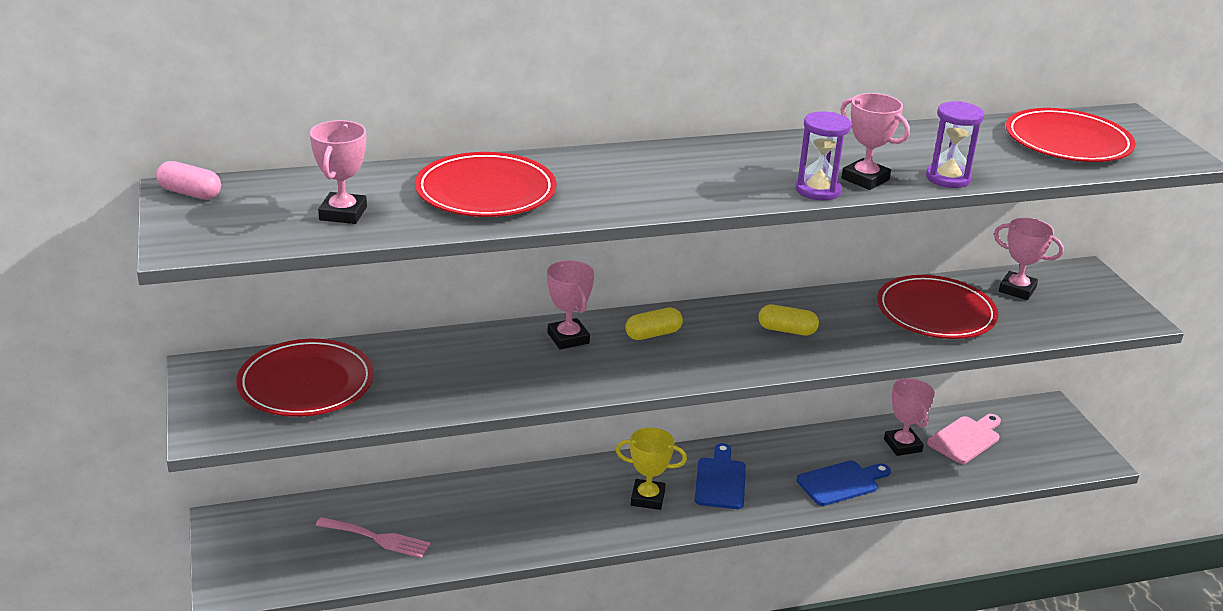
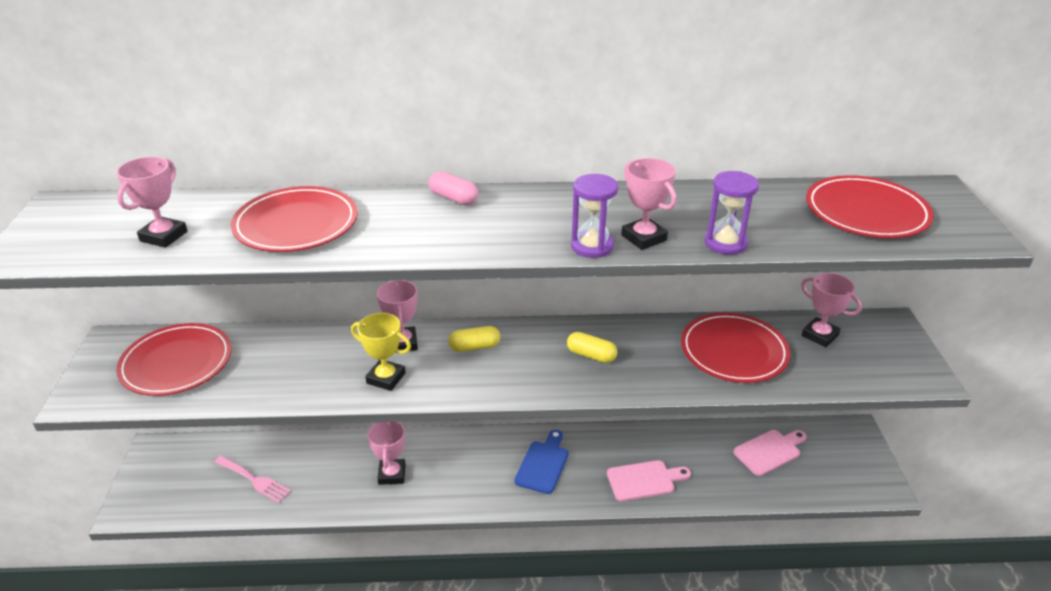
camera: 15 degrees right, 5 degrees up
(190, 193) = (62, 207): pink capsule -> pink capsule (453, 198)
(647, 498) = (477, 473): yellow trophy -> yellow trophy (386, 378)
(841, 482) = (644, 480): blue cutting board -> pink cutting board
(902, 445) = (711, 451): pink trophy -> pink trophy (392, 474)

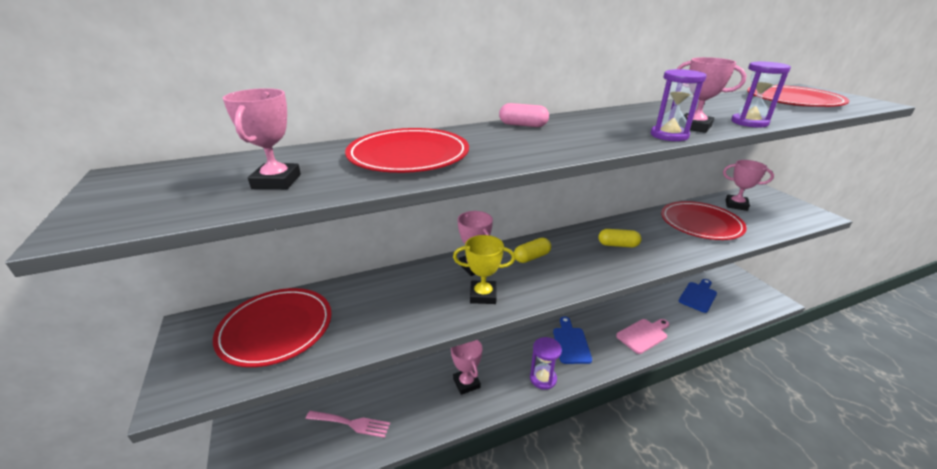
camera: 20 degrees left, 5 degrees down
(479, 494) = (543, 378): none -> purple hourglass
(769, 451) = (698, 296): pink cutting board -> blue cutting board

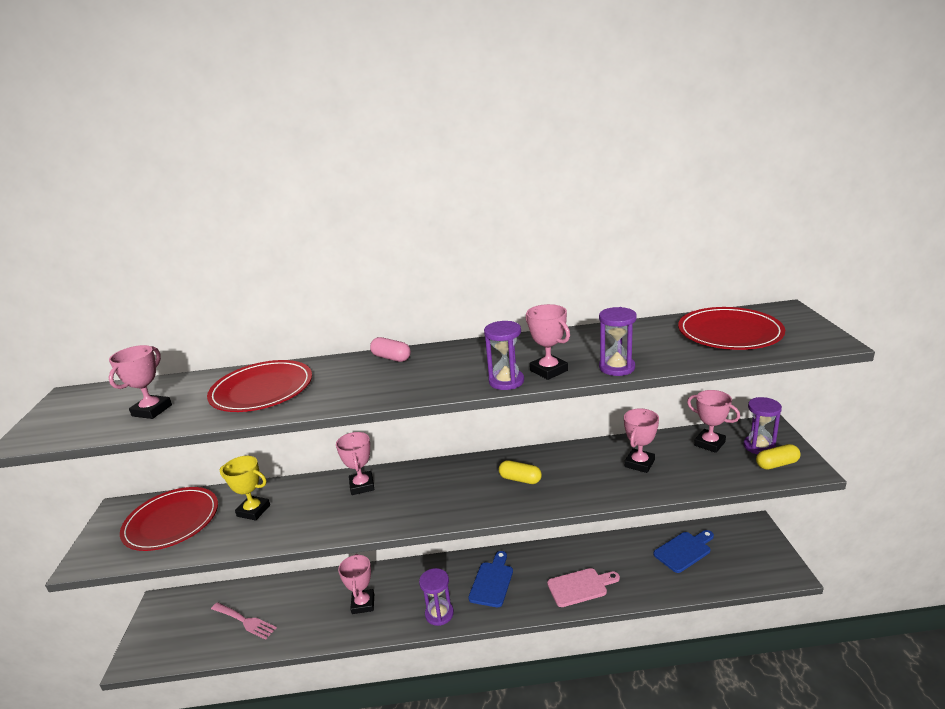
camera: 20 degrees right, 5 degrees down
(483, 295) = (348, 516): yellow trophy -> yellow trophy (253, 511)
(532, 257) = (422, 482): yellow capsule -> yellow capsule (777, 464)
(700, 223) = (639, 463): red plate -> pink trophy
(771, 204) = (759, 446): none -> purple hourglass

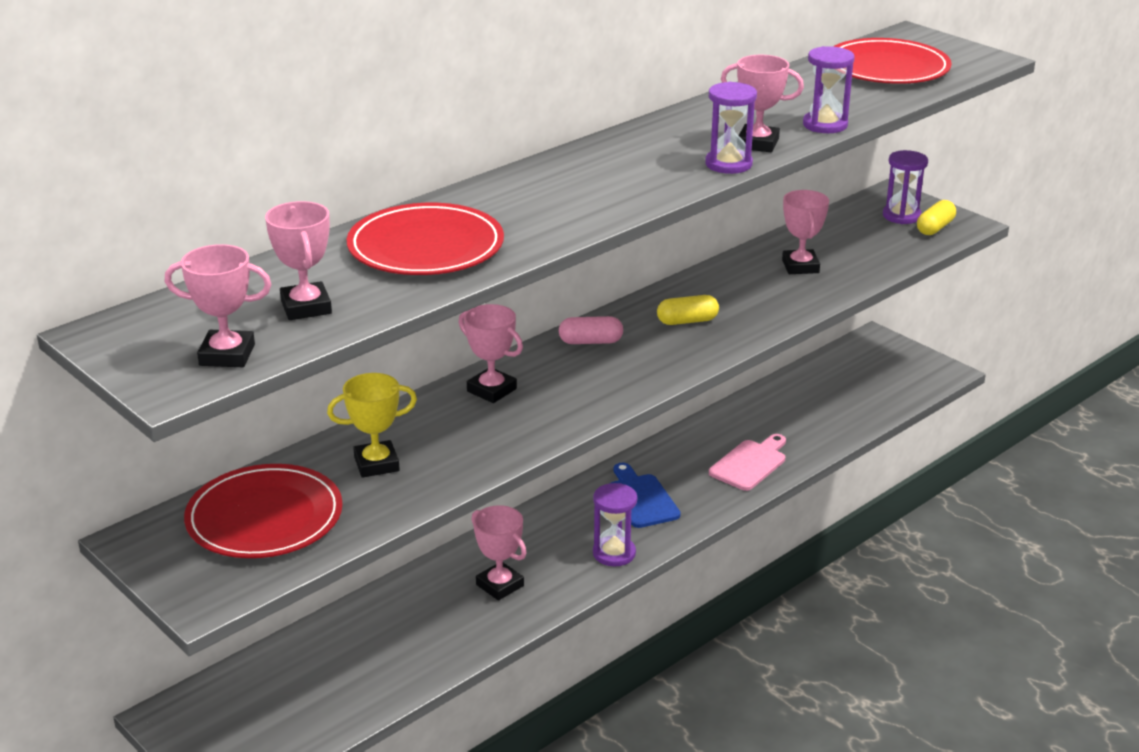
camera: 40 degrees left, 5 degrees up
(245, 621) = (349, 671): pink fork -> none
(391, 358) = (537, 173): pink capsule -> pink capsule (590, 342)
(684, 550) = (826, 388): blue cutting board -> none
(709, 443) = (850, 227): pink trophy -> pink trophy (227, 355)

